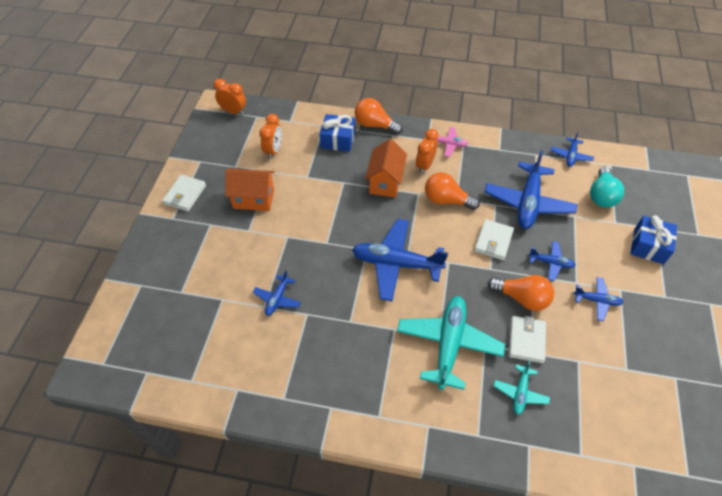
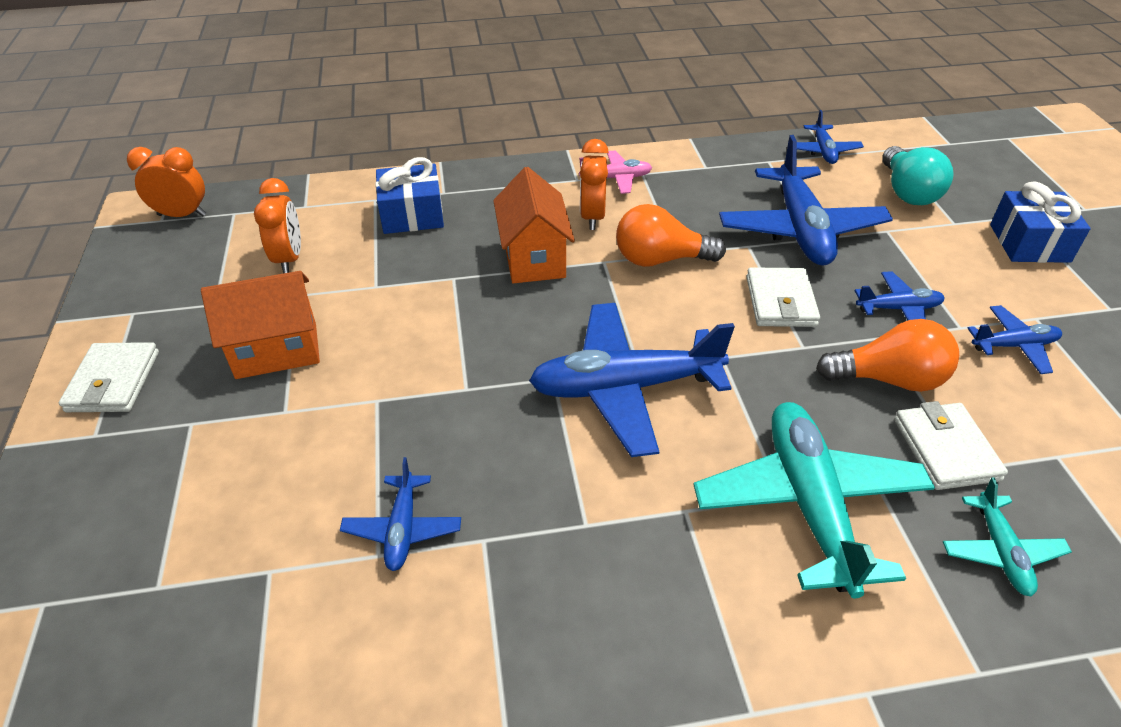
camera: 20 degrees left, 10 degrees down
(375, 125) = (471, 179): orange light bulb -> none

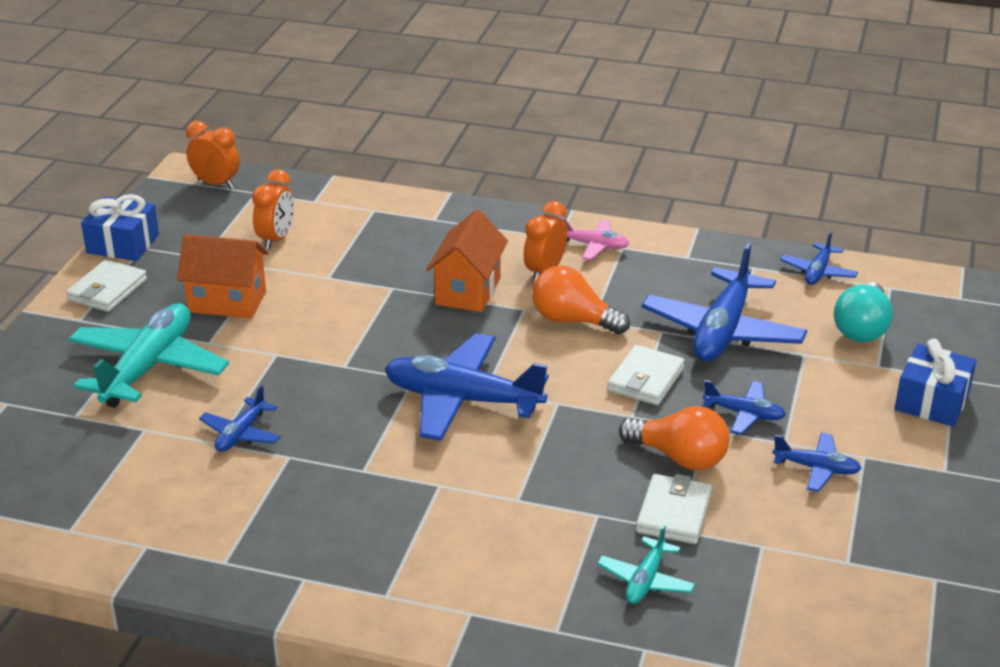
camera: 25 degrees right, 10 degrees down
(412, 215) = (395, 230): blue gift -> blue gift (123, 244)
(809, 504) = (532, 510): turquoise plane -> turquoise plane (148, 367)

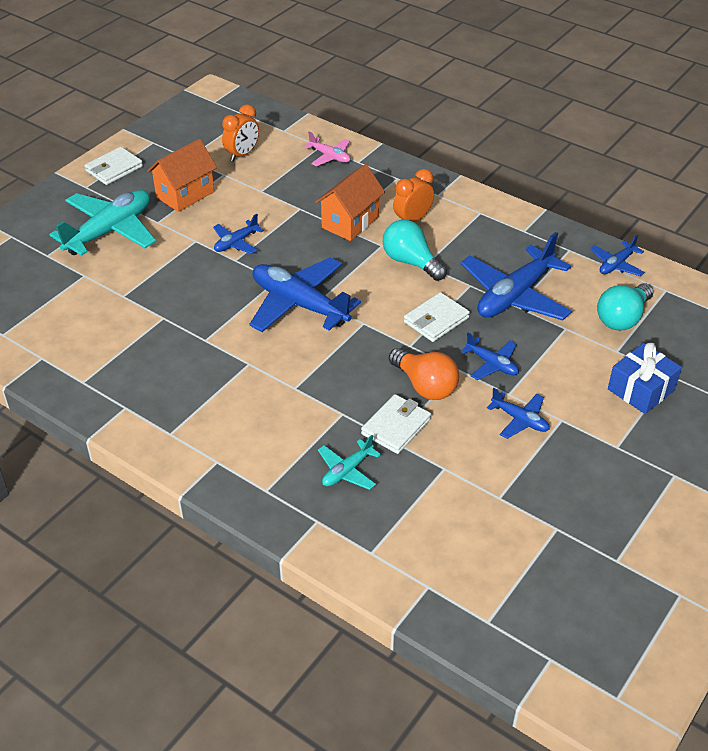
camera: 20 degrees right, 10 degrees up
(123, 244) = (141, 137): blue gift -> none
(216, 184) = (225, 104): orange clock -> none
(227, 302) = (185, 194): orange house -> orange house turned 75 degrees counterclockwise
(241, 434) = (142, 293): blue plane -> blue plane (236, 243)
(573, 320) = (411, 262): orange light bulb -> turquoise light bulb
(594, 246) = (460, 207): pink plane -> pink plane (330, 157)

